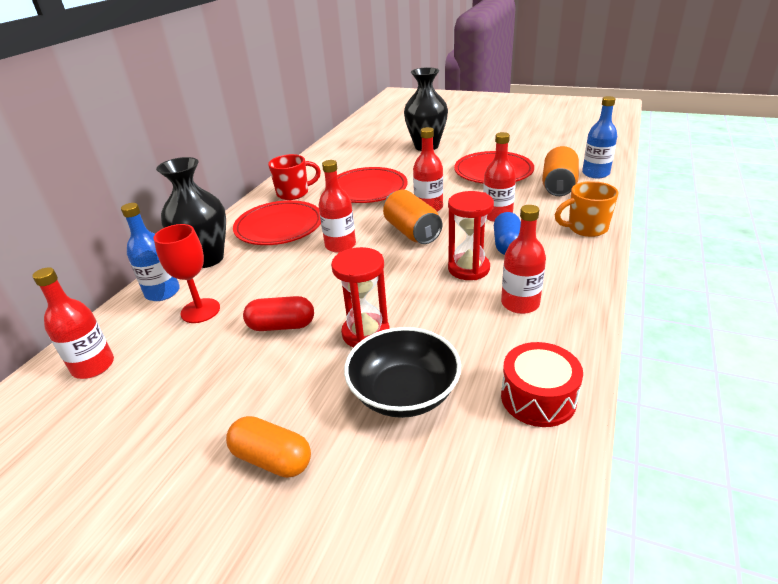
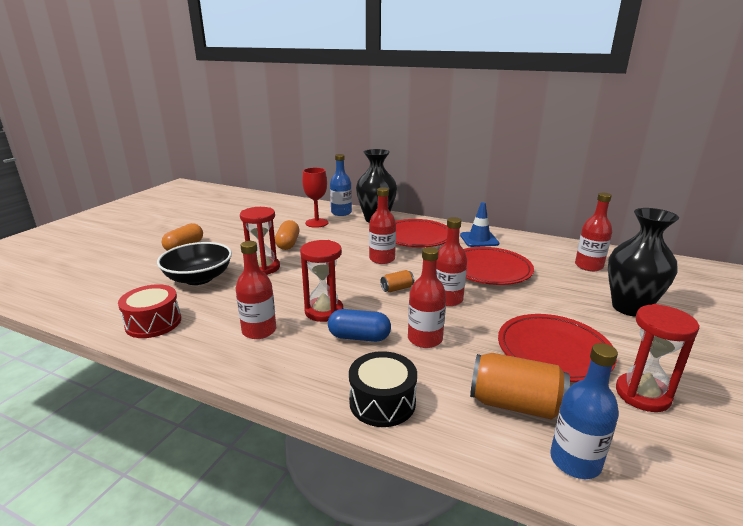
camera: 90 degrees right, 10 degrees down
(93, 366) = (282, 207): red bottle -> red bottle (588, 266)
(281, 326) = (288, 244): red capsule -> orange capsule
(294, 193) = (479, 239): red mug -> blue traffic cone
(412, 232) = (397, 289): orange can -> orange can, size x0.51
(527, 153) = (642, 395): none -> red hourglass
(586, 228) = (382, 402): orange mug -> black drum

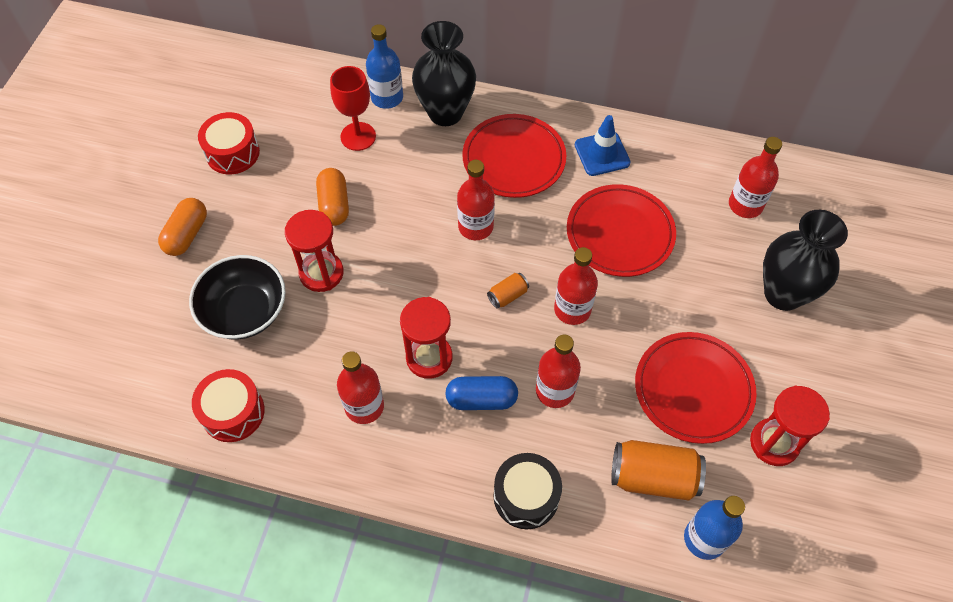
camera: 10 degrees left, 35 degrees up
(235, 223) = (232, 153): none -> red drum

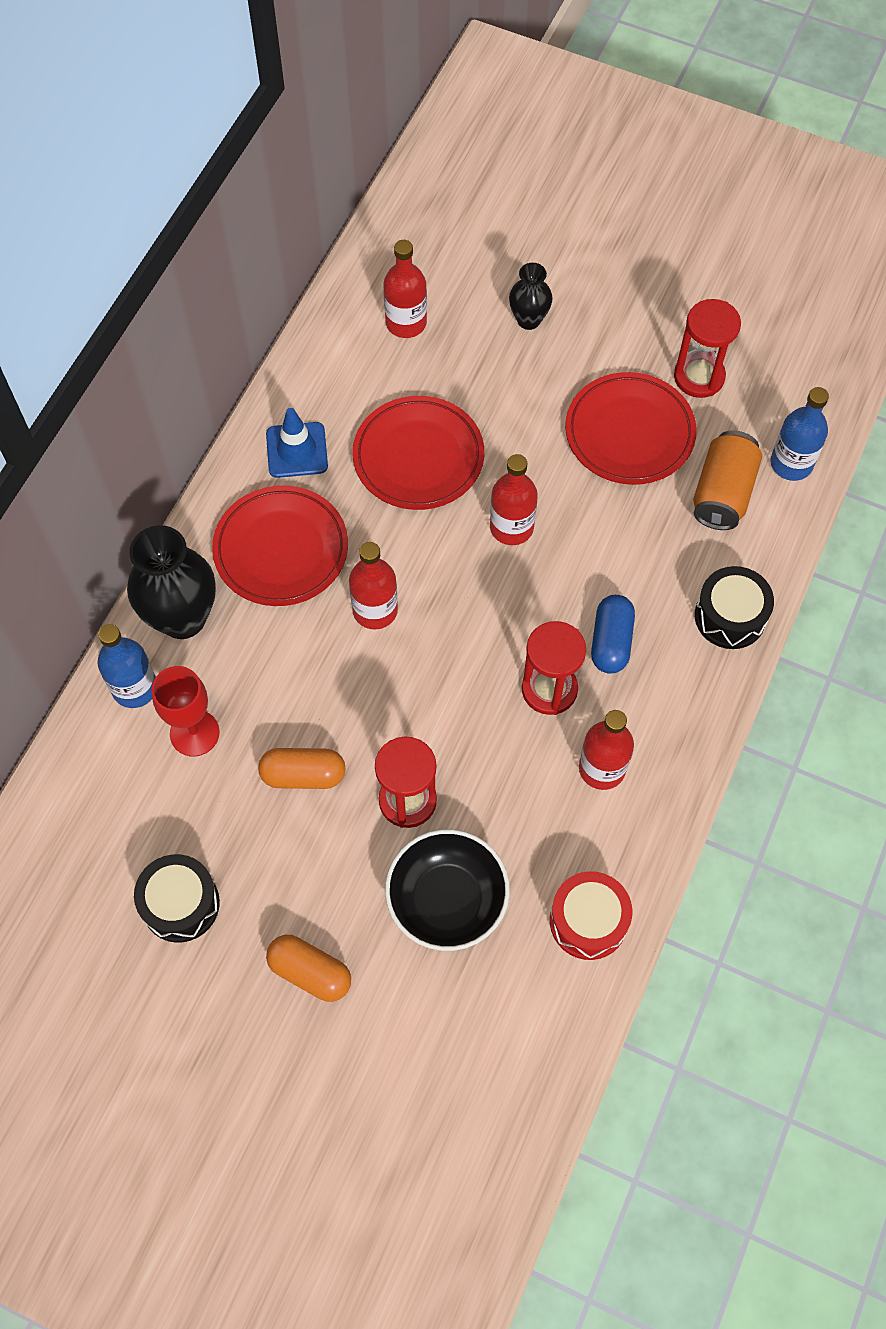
camera: 80 degrees left, 5 degrees up
(232, 153) = (180, 904): red drum -> black drum
(508, 295) = (480, 591): orange can -> none
(555, 391) = (611, 565): red bottle -> none
(783, 294) = (528, 320): black vase -> black vase, size x0.55

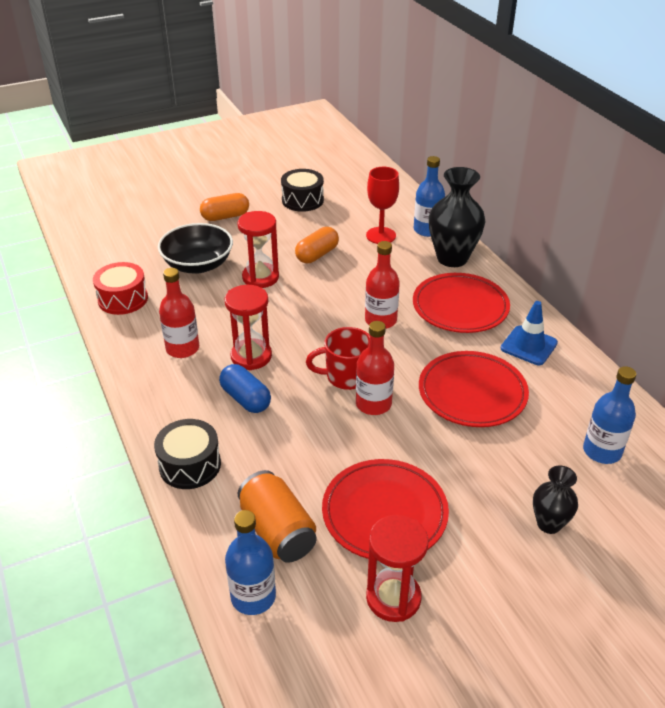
camera: 130 degrees right, 25 degrees down
(406, 323) = (602, 451): red bottle -> blue bottle
(496, 578) = (346, 377): none -> red mug

